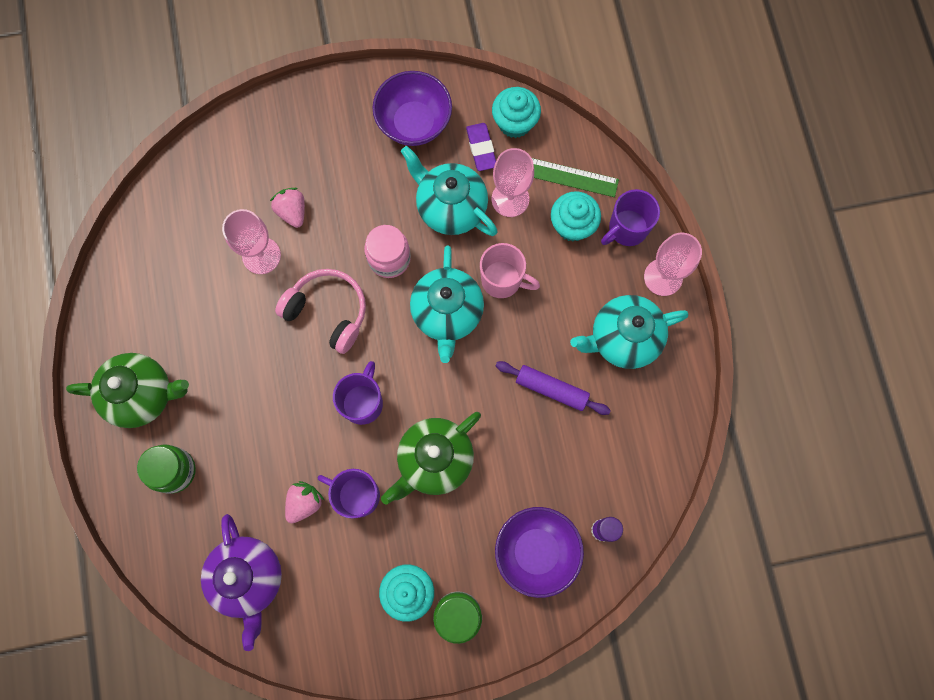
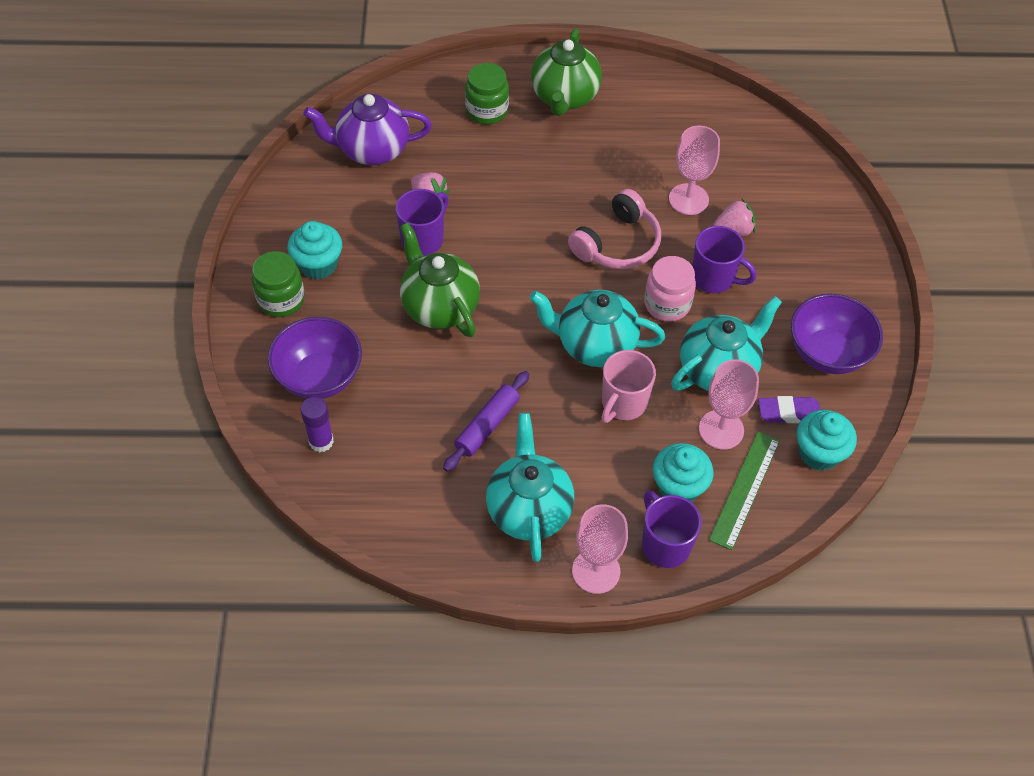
camera: 100 degrees right, 20 degrees down
(363, 402) = (515, 258): purple mug -> purple mug (714, 278)

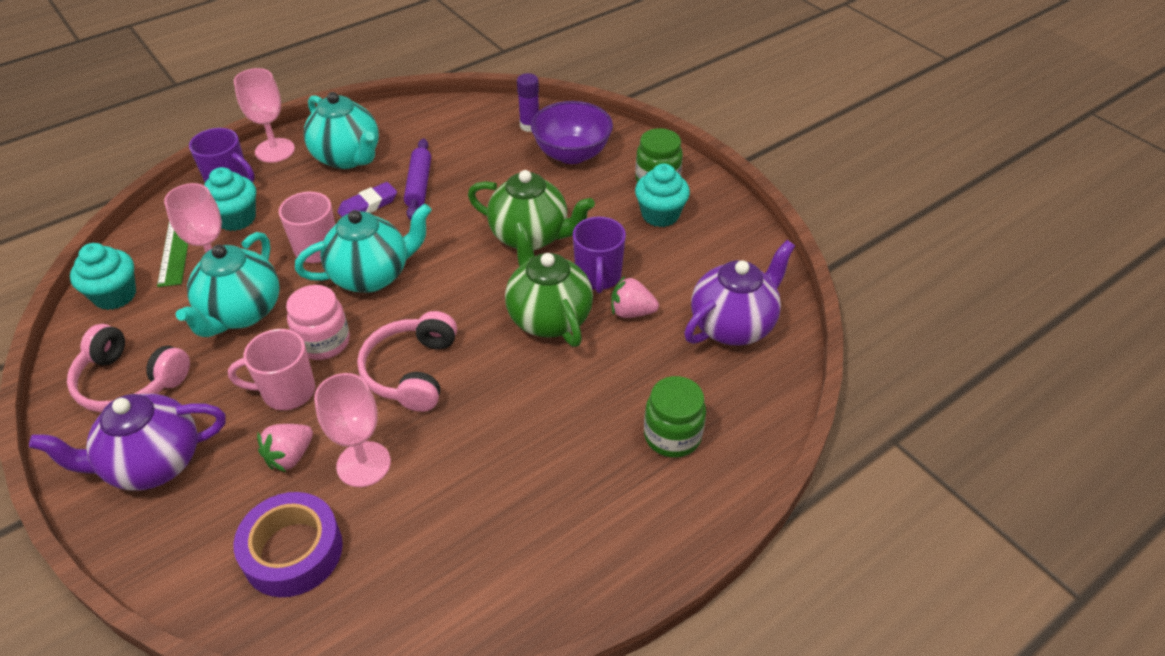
camera: 145 degrees right, 10 degrees down
(564, 97) = (604, 510): green teapot -> green teapot (548, 317)
(714, 278) = (287, 392): purple mug -> pink mug
(758, 173) = (293, 551): none -> purple tape
(788, 412) = (156, 312): purple eraser -> purple eraser (368, 206)
(827, 276) = (153, 464): none -> purple teapot
(827, 353) = (129, 382): purple bowl -> pink headphones

